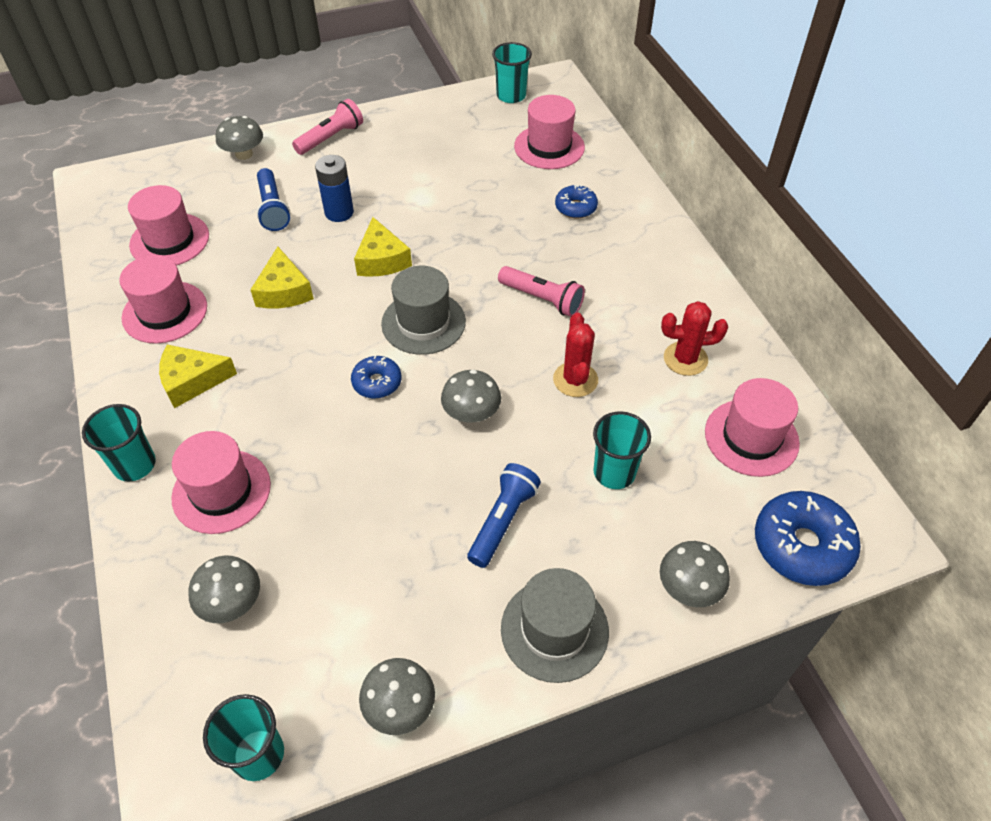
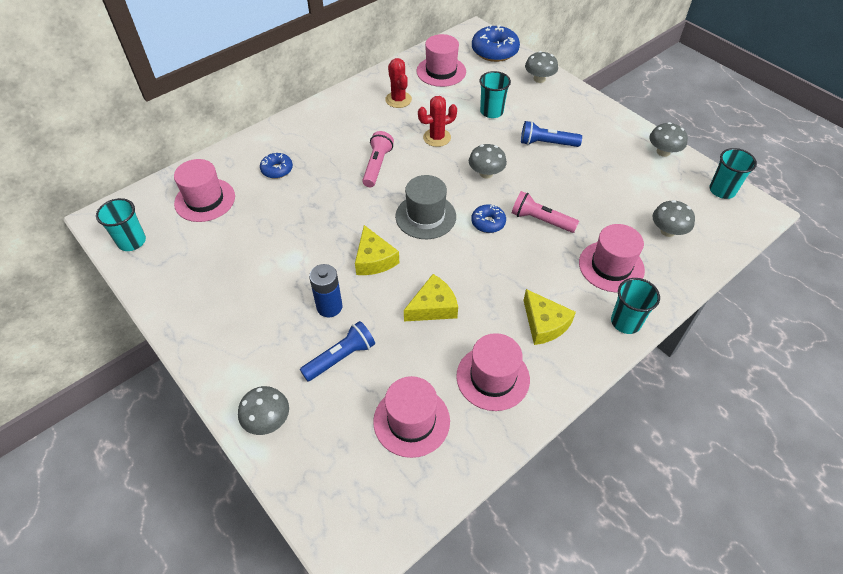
camera: 110 degrees left, 0 degrees up
(331, 138) = (224, 355): pink flashlight -> pink flashlight (541, 220)
(382, 260) = (374, 259): yellow cheese -> yellow cheese turned 105 degrees clockwise
(554, 630) = (590, 114): grey hat -> none

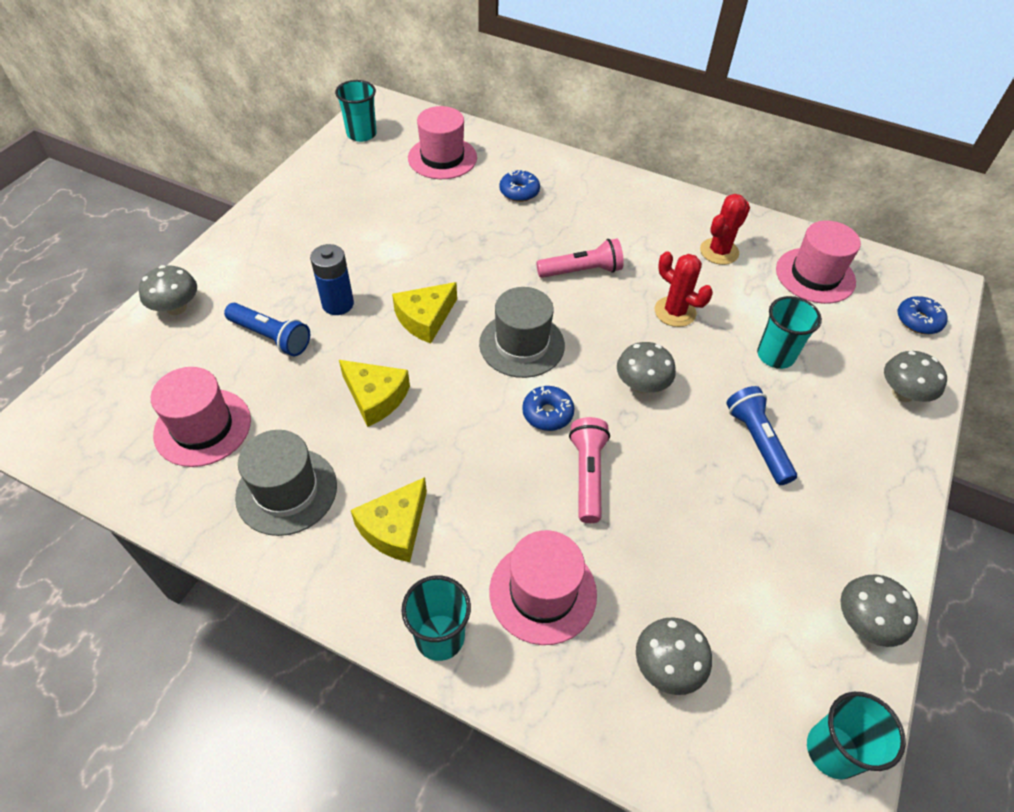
camera: 65 degrees right, 0 degrees up
(492, 377) = (286, 491): pink hat -> grey hat
(494, 51) = (918, 321): blue donut -> blue donut, size x0.57

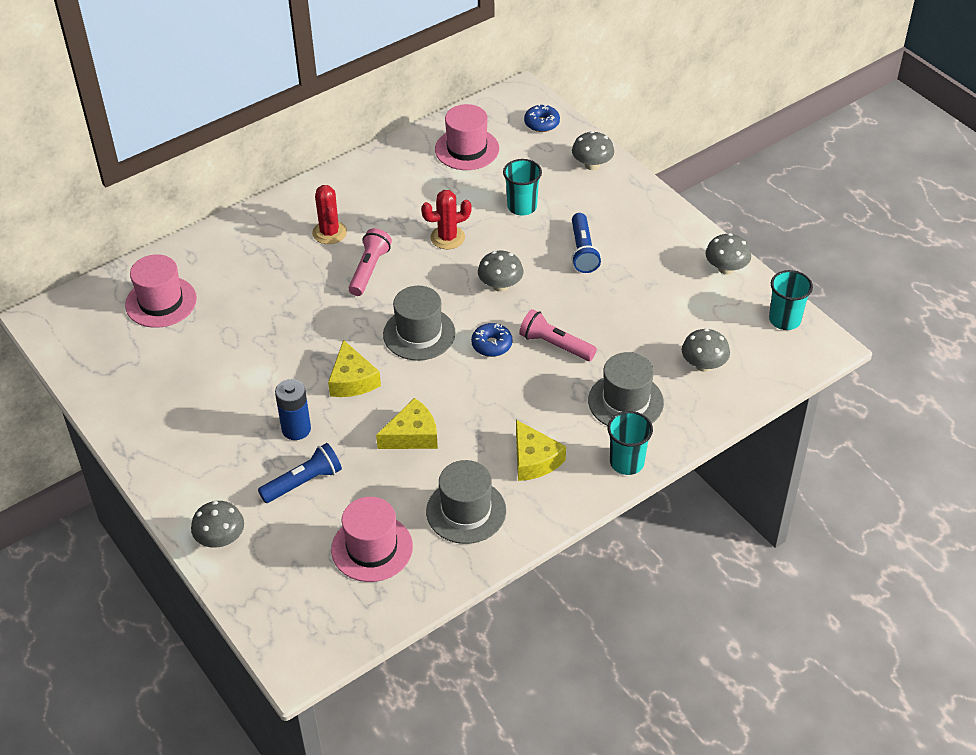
camera: 60 degrees left, 5 degrees down
(361, 134) = (76, 346): turquoise cup -> none
(519, 192) = (248, 269): blue donut -> none
(543, 592) = (625, 401): pink hat -> grey hat
(719, 251) = (406, 186): red cactus -> red cactus (329, 233)
(757, 441) = (583, 251): blue flashlight -> blue flashlight turned 105 degrees counterclockwise

